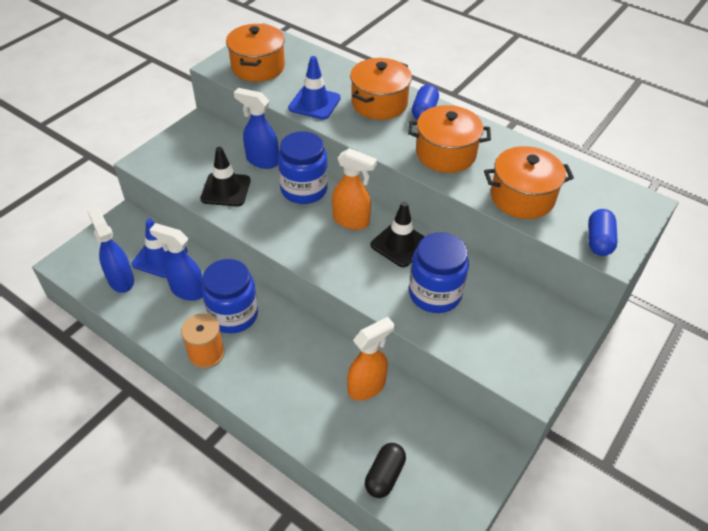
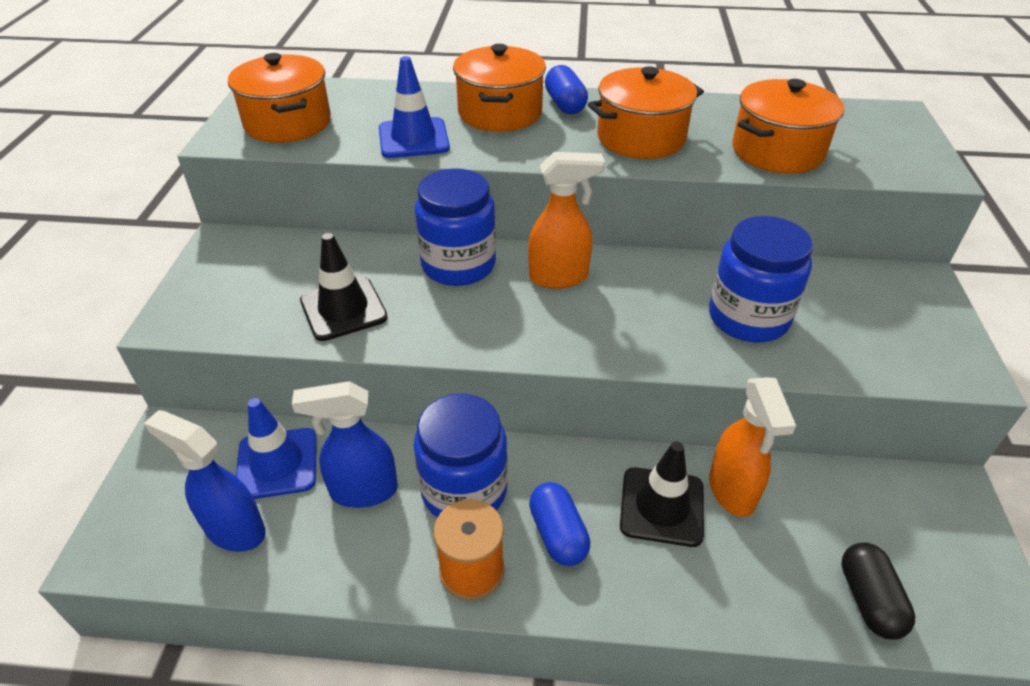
camera: 30 degrees left, 5 degrees down
(262, 161) = (364, 252): blue spray bottle -> none
(367, 386) = (732, 491): orange spray bottle -> orange spray bottle turned 150 degrees clockwise
(400, 244) = (647, 279): black traffic cone -> black traffic cone (662, 506)
(598, 241) = (905, 164): blue capsule -> blue capsule (558, 534)

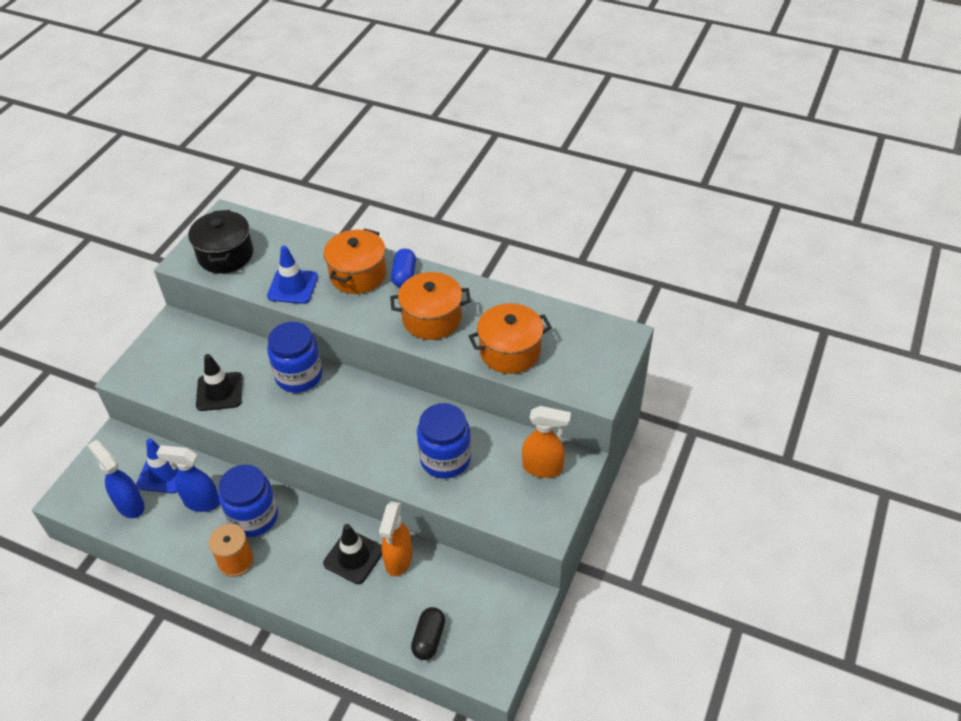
camera: 20 degrees right, 5 degrees up
(288, 123) = (225, 255): orange pot -> black pot
(558, 534) = (289, 555): blue capsule -> none
(559, 277) = (353, 400): orange spray bottle -> orange spray bottle (543, 468)

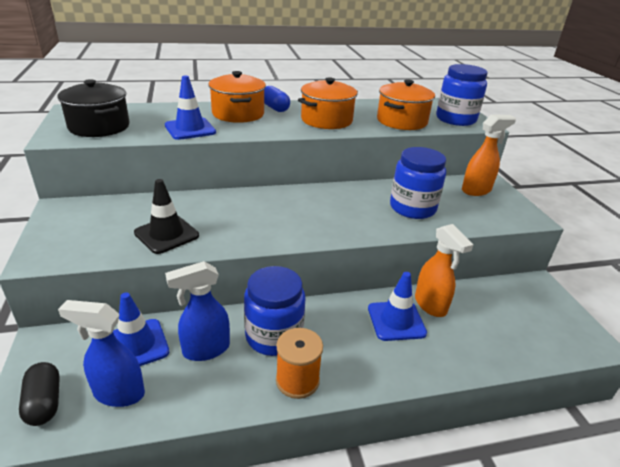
camera: 40 degrees left, 15 degrees down
(299, 376) = (233, 202): blue jar -> blue jar (455, 119)
(353, 557) = (396, 321): black traffic cone -> blue traffic cone
(429, 639) = (524, 344): black capsule -> black capsule (44, 402)

